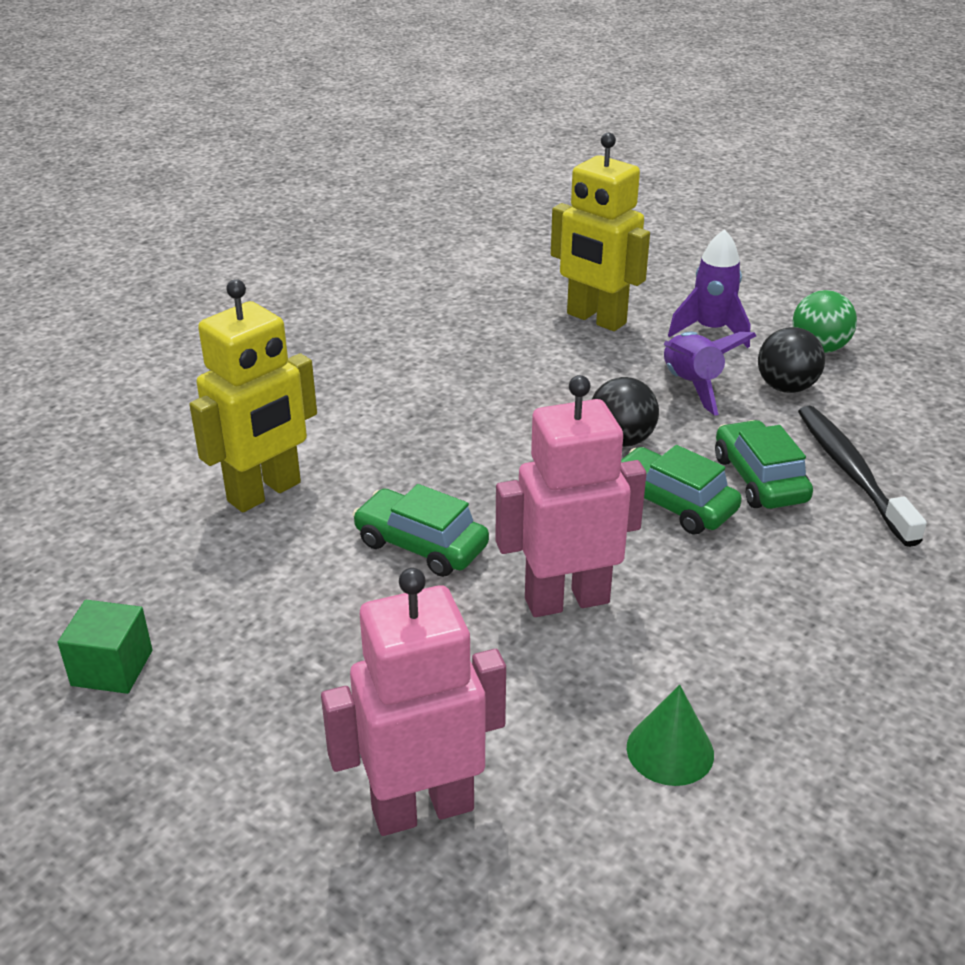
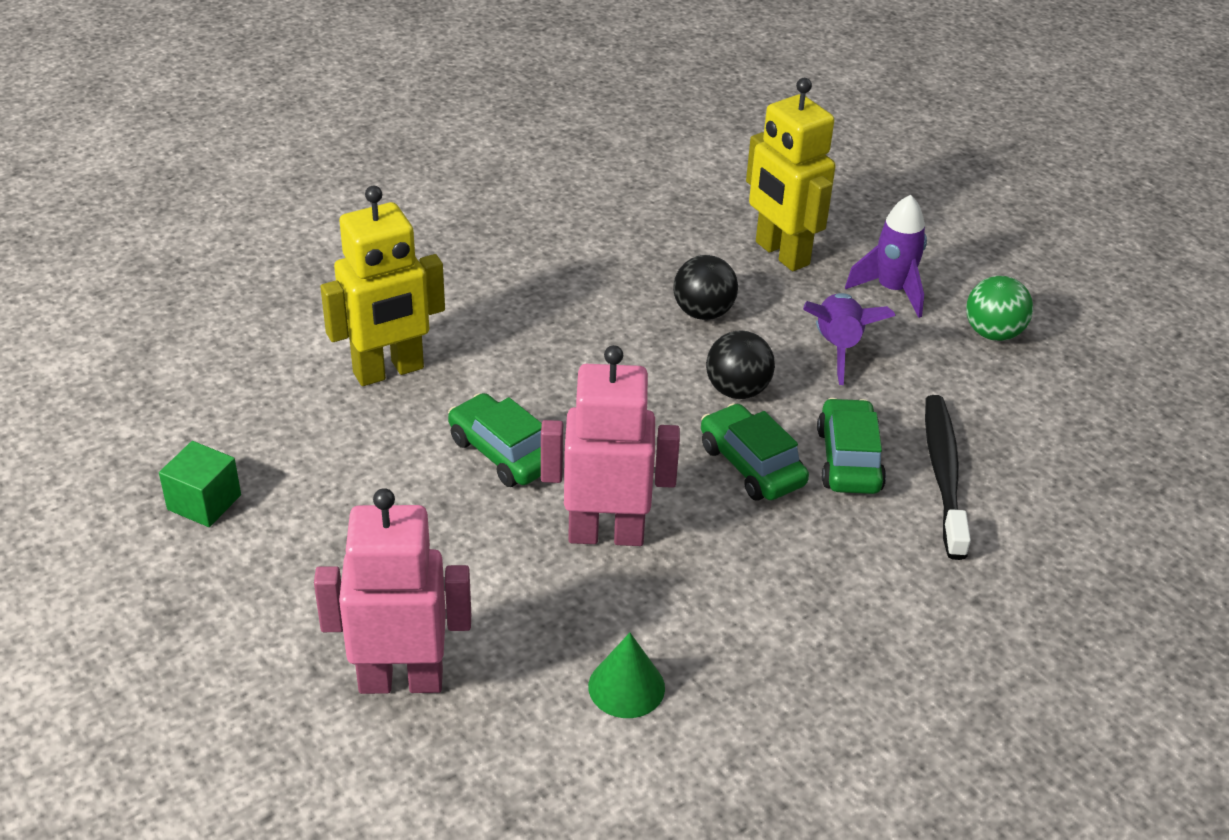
camera: 15 degrees right, 5 degrees up
(786, 387) = (932, 369): black ball -> black ball (703, 313)

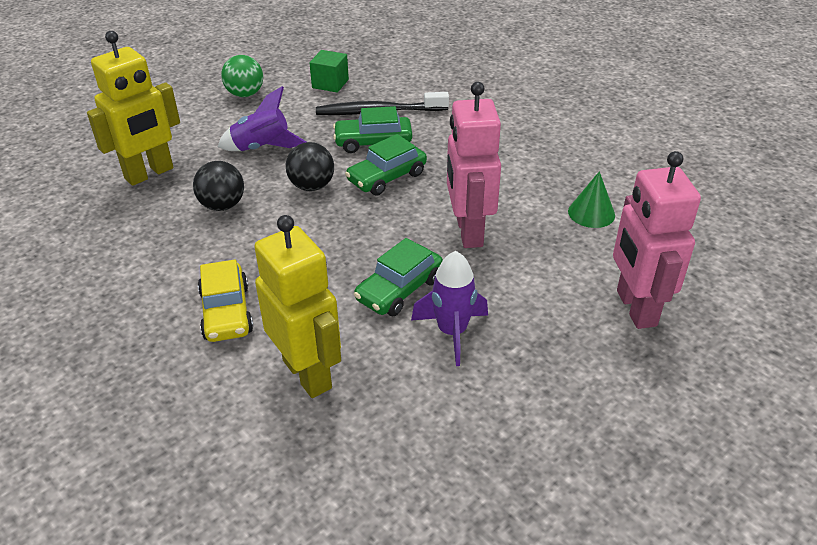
camera: 95 degrees left, 0 degrees up
(204, 502) = (506, 469): green cube -> green cube (330, 83)
(502, 316) = (226, 312): none -> yellow car
(892, 290) = (198, 128): purple rocket -> purple rocket (452, 332)

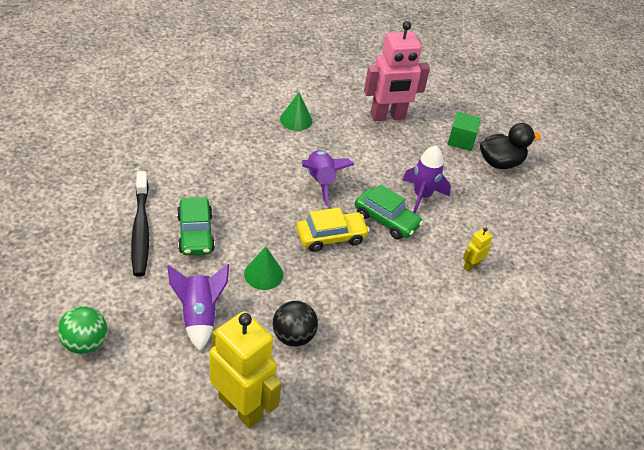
camera: 100 degrees left, 5 degrees up
(226, 312) = (424, 316): yellow car -> yellow car (331, 237)
(308, 374) = (471, 265): yellow robot -> yellow robot, size x0.43
(312, 186) = (263, 274): black ball -> green cone
(330, 83) = (75, 268): green cube -> green cube (461, 140)
(387, 177) = (251, 225): green car -> none
(468, 232) = (320, 181): pink robot -> purple rocket
(556, 454) = (500, 162): none -> black duck

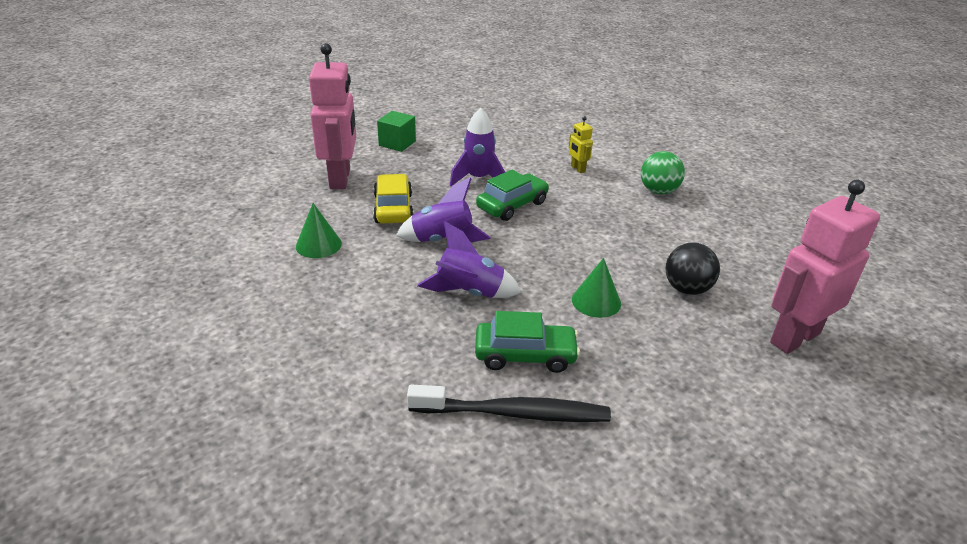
camera: 75 degrees left, 10 degrees down
(85, 343) = (739, 484): green ball -> green ball (658, 191)
(199, 316) = (670, 362): purple rocket -> purple rocket (469, 292)
(241, 407) = (794, 337): yellow robot -> pink robot
(331, 237) = (536, 244): yellow car -> yellow car (393, 208)
(500, 162) = (437, 129): black duck -> none

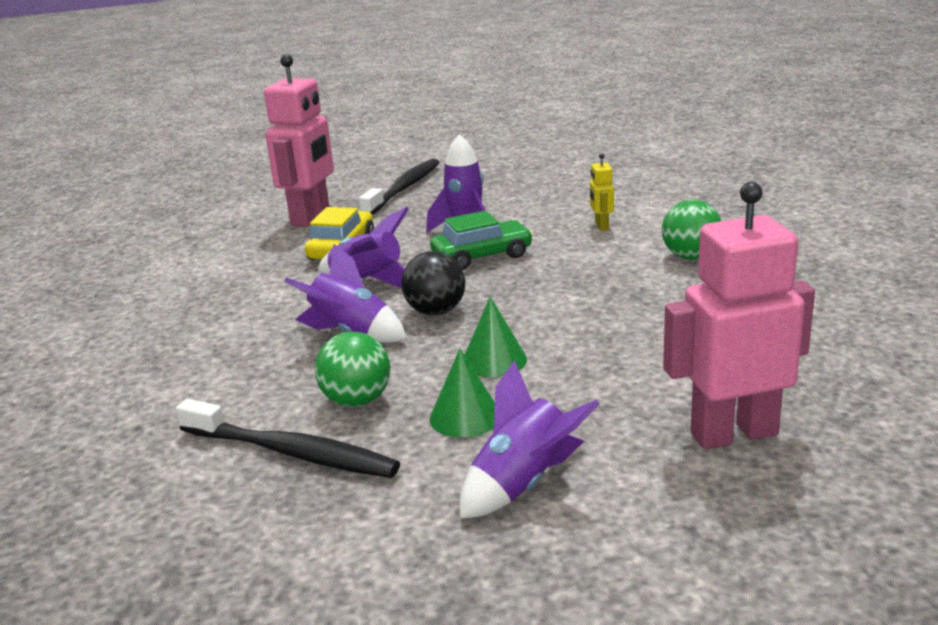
camera: 25 degrees right, 10 degrees down
(318, 245) = (233, 274): green cone -> green cone (465, 416)
(397, 143) = (404, 188): green cube -> black toothbrush
(525, 355) = (357, 401): green car -> green ball
(687, 289) = (628, 362): black ball -> black ball (436, 311)
(699, 406) = (523, 484): none -> purple rocket

